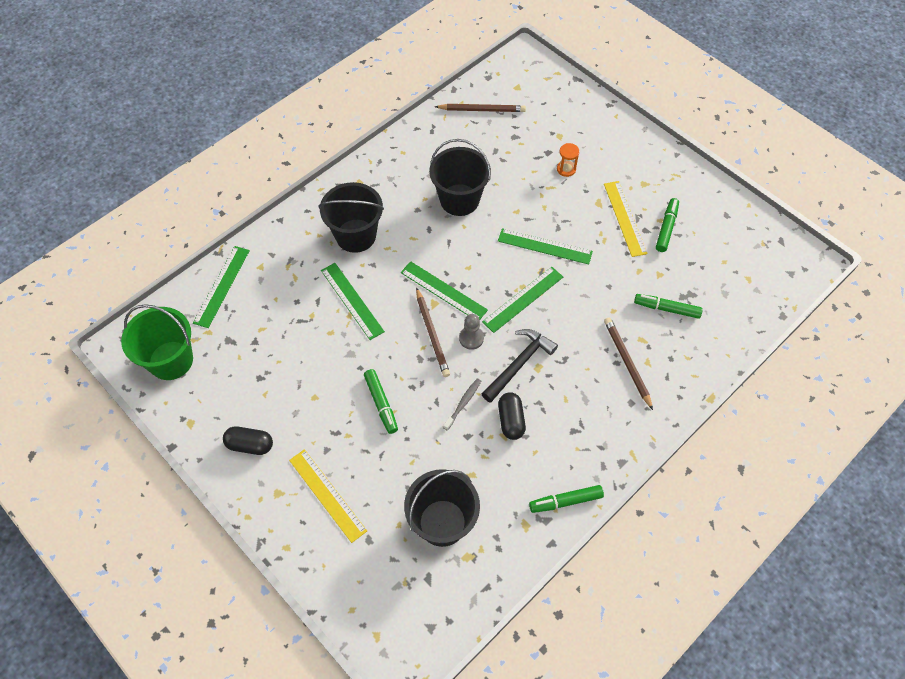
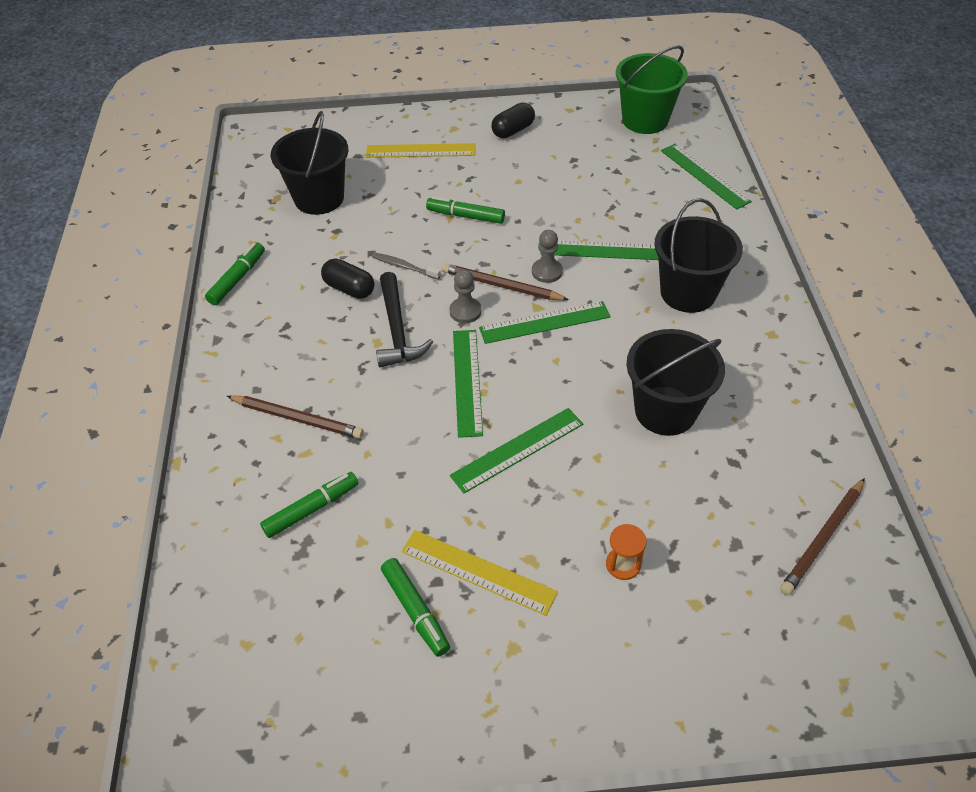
camera: 130 degrees right, 10 degrees down
(398, 318) = (547, 272): none -> grey pawn
(463, 403) = (404, 267): grey toothbrush -> grey toothbrush turned 135 degrees clockwise

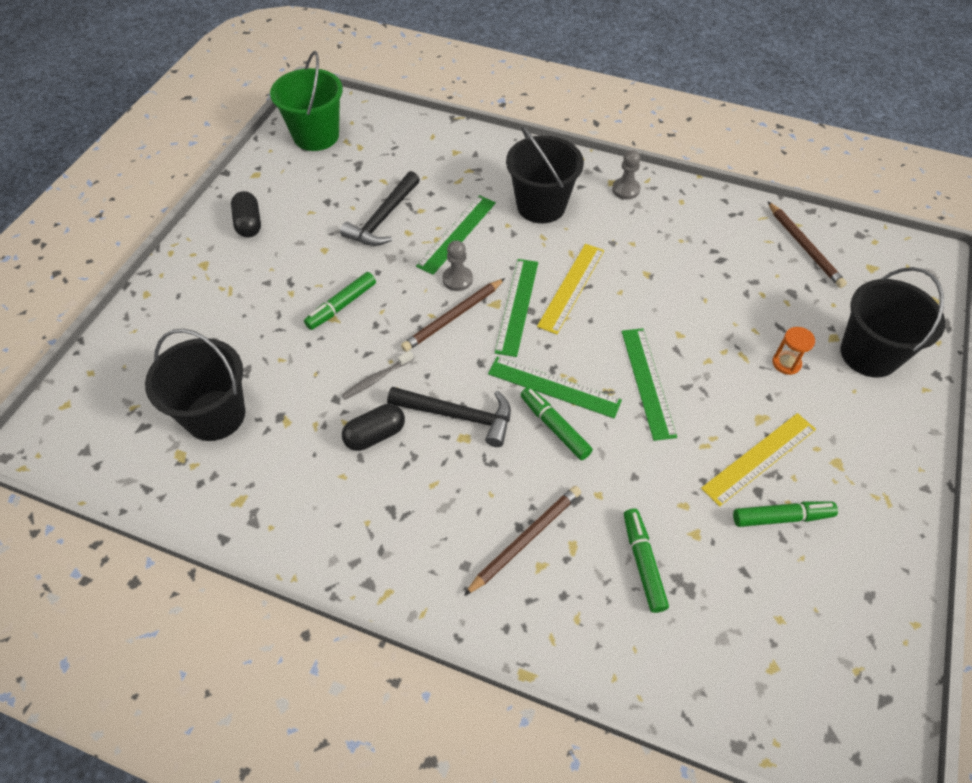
camera: 65 degrees left, 5 degrees up
(237, 279) = (286, 534): green marker -> green marker (554, 427)
(420, 151) = (215, 303): yellow ruler -> yellow ruler (571, 287)
(465, 311) = (468, 355): grey pawn -> grey pawn (625, 189)
(581, 198) = (383, 218): none -> black hammer
(665, 411) = (654, 274): black bucket -> black bucket (869, 354)
(704, 175) = (416, 135): green ruler -> none

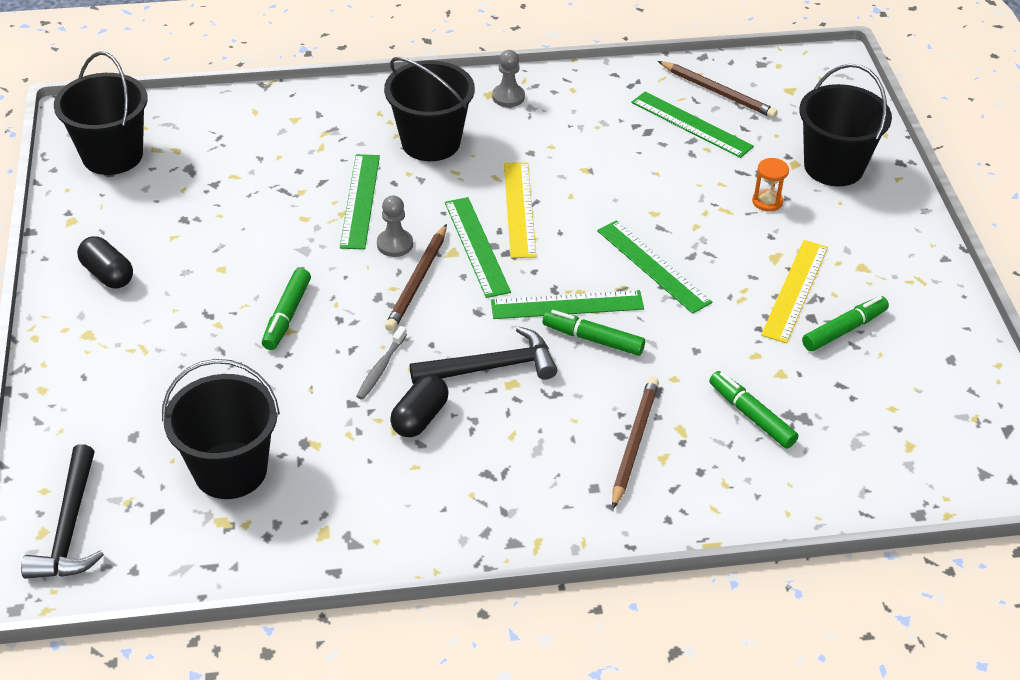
camera: 30 degrees left, 10 degrees down
(316, 136) = (112, 155): green bucket -> black bucket
(383, 218) = (264, 214): black hammer -> black hammer (69, 528)
(762, 267) = (691, 124): none -> green ruler

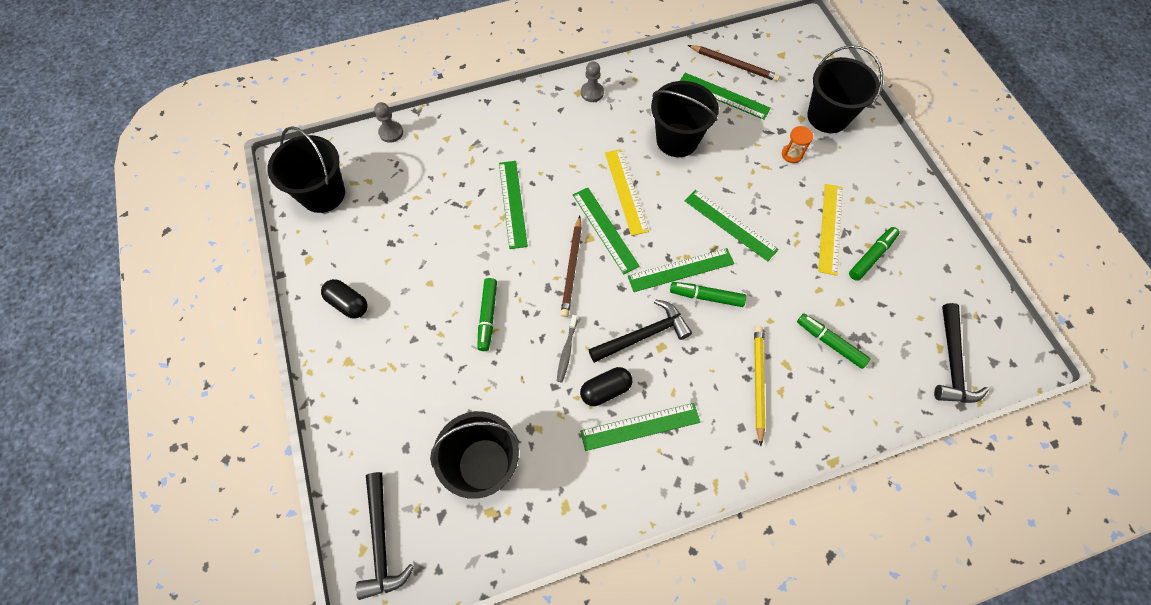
camera: 10 degrees left, 20 degrees up
(395, 244) = (547, 238): grey pawn -> grey pawn (391, 132)
(420, 418) = (605, 390): black capsule -> black capsule turned 45 degrees clockwise
(431, 142) = (548, 142): black bucket -> black bucket (677, 140)
(454, 464) = (640, 426): none -> green ruler
(634, 443) = (758, 382): brown pencil -> yellow pencil
(921, 464) = (951, 362): none -> black hammer

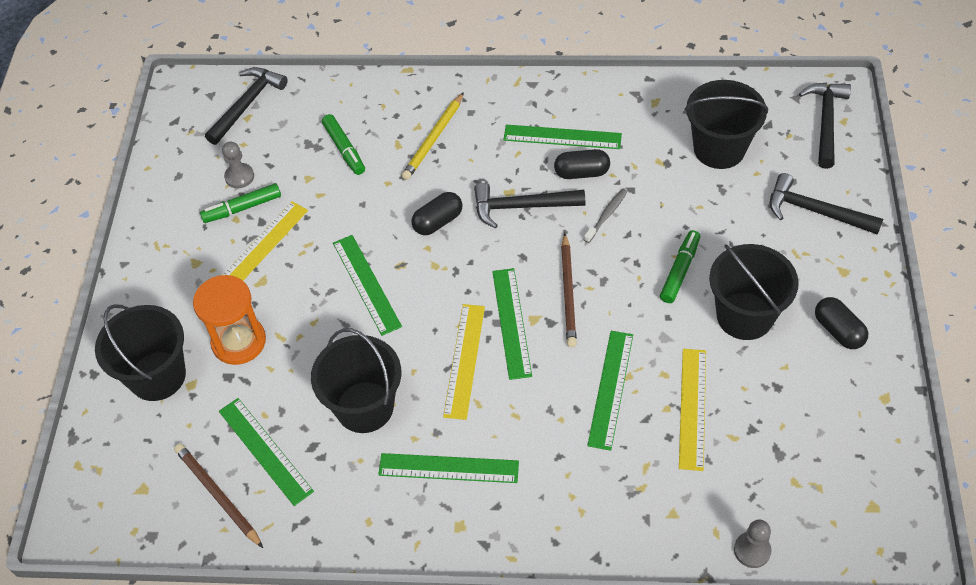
camera: 155 degrees left, 10 degrees down
(323, 194) = (861, 483): black bucket -> black bucket (744, 316)
(379, 419) = (815, 211): none -> black hammer
(449, 208) = (693, 408): none -> yellow ruler
(572, 268) = (568, 292): brown pencil -> brown pencil turned 150 degrees clockwise
(592, 93) = (440, 518): grey pawn -> grey pawn (239, 177)
(681, 270) = (449, 255): green ruler -> green ruler (448, 468)
(706, 297) = (438, 222): green marker -> black capsule
(792, 154) = (239, 342): orange hourglass -> orange hourglass, size x1.95

